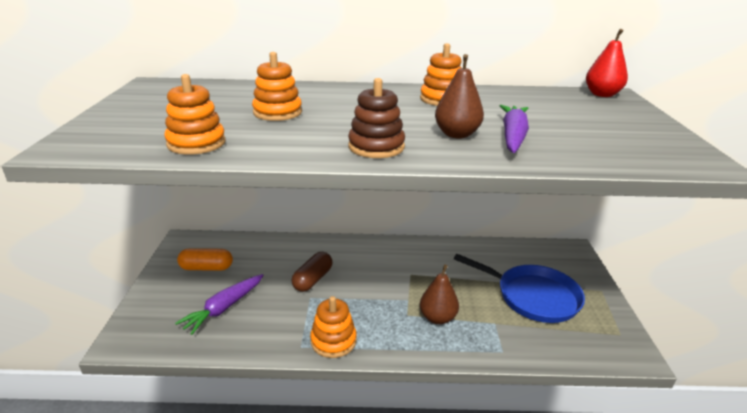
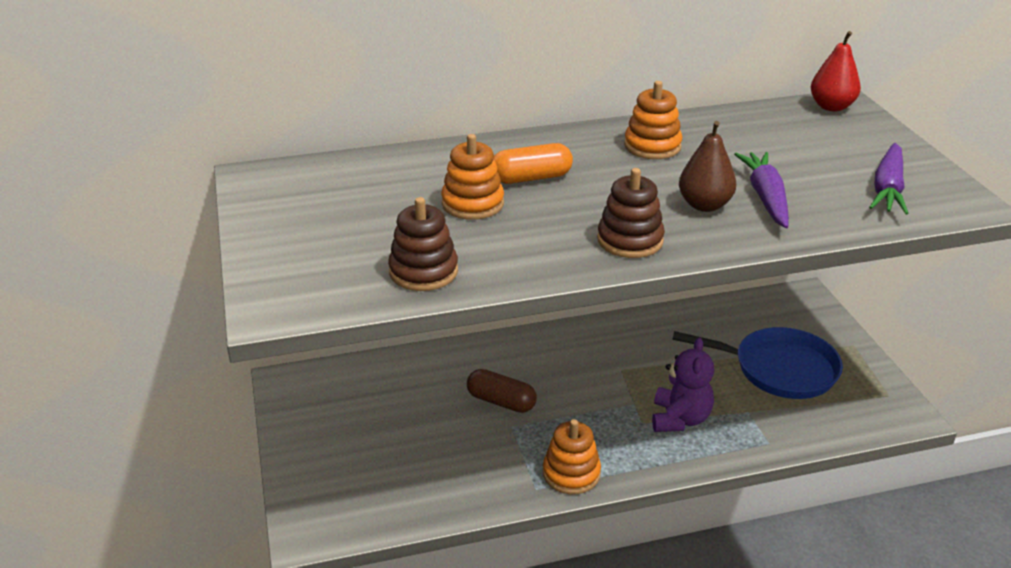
camera: 15 degrees left, 5 degrees up
(196, 143) = (423, 272): orange stacking toy -> brown stacking toy
(206, 268) = (348, 414): orange capsule -> orange capsule (531, 178)
(224, 308) = (410, 463): purple carrot -> purple carrot (887, 189)
(313, 279) = (501, 402): brown capsule -> brown capsule turned 75 degrees counterclockwise
(437, 318) = (680, 419): brown pear -> purple teddy bear

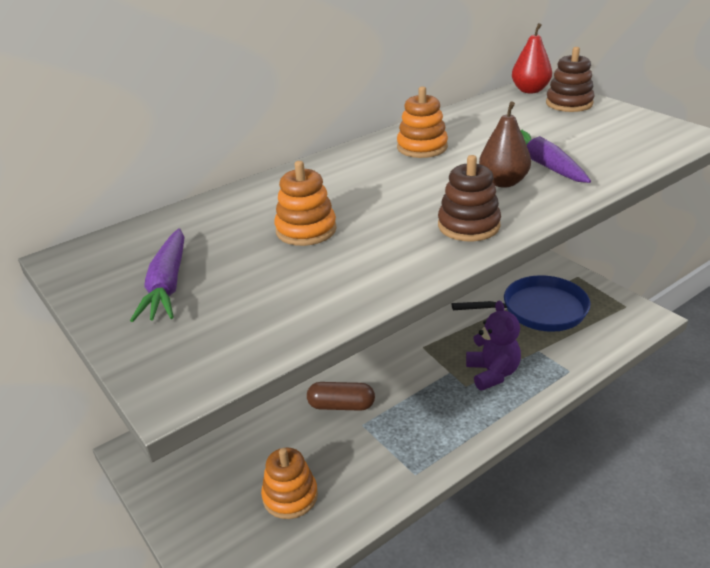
camera: 20 degrees left, 0 degrees up
(423, 272) = (306, 304): brown stacking toy -> brown stacking toy (569, 103)
(531, 178) = (341, 195): orange capsule -> none
(571, 473) = (436, 450): orange stacking toy -> orange stacking toy (290, 496)
(887, 189) = (625, 137): purple carrot -> purple carrot (167, 285)

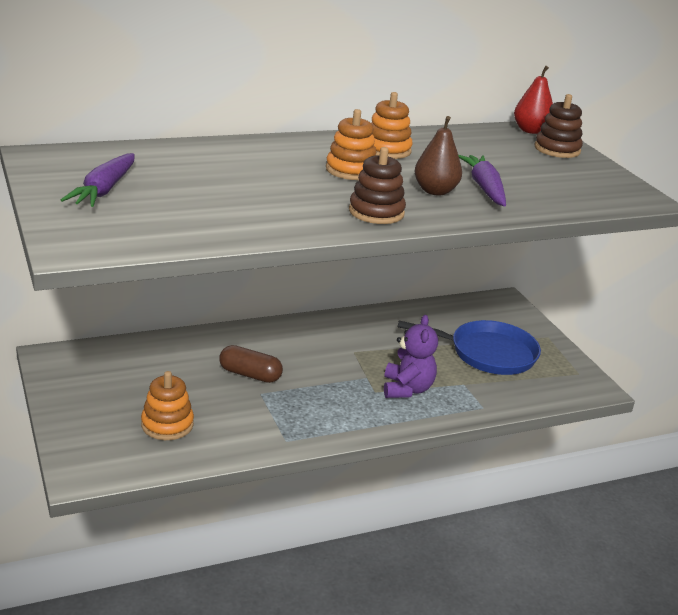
camera: 10 degrees right, 5 degrees down
(306, 230) = (238, 182): orange stacking toy -> orange stacking toy (351, 170)

